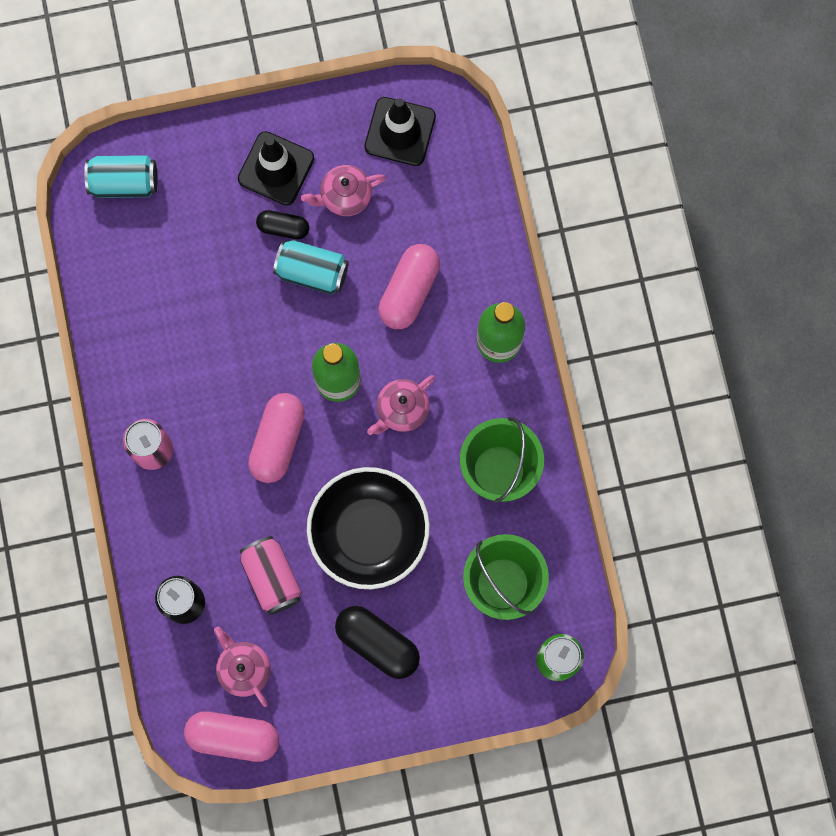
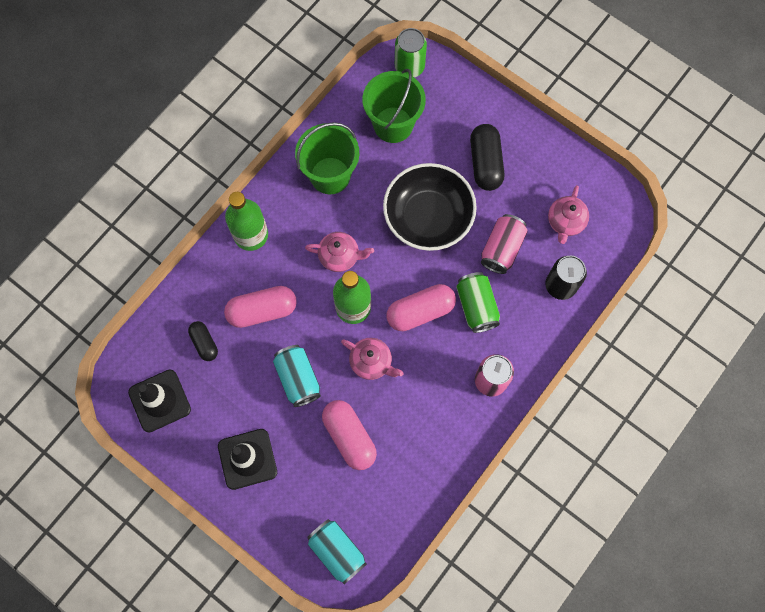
camera: 130 degrees left, 5 degrees down
(233, 736) = (606, 197): pink capsule -> pink capsule (349, 437)
(235, 500) = (476, 306): none -> green can
(283, 228) = (283, 420): black capsule -> black capsule (204, 343)
(345, 196) = (231, 399): pink teapot -> pink teapot (371, 362)

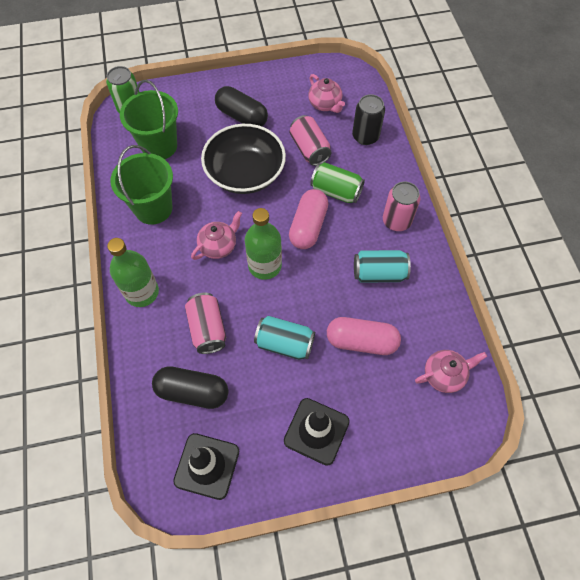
camera: 50 degrees left, 10 degrees down
(204, 343) = (192, 392): black capsule -> black capsule, size x1.68
(262, 310) = (208, 329): pink capsule -> pink can
(337, 551) = (446, 418): turquoise can -> turquoise can (379, 273)
(371, 362) = (317, 284): pink teapot -> pink teapot (444, 375)

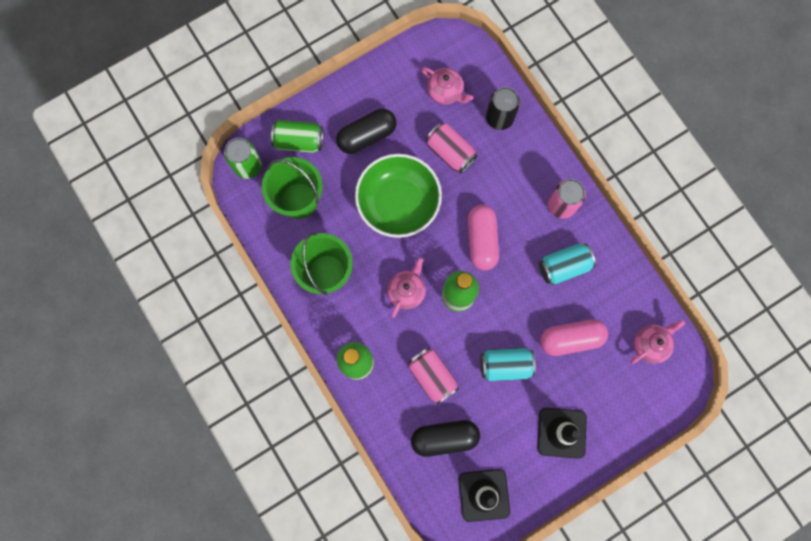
camera: 20 degrees left, 15 degrees up
(242, 116) = (367, 136): black capsule -> black capsule turned 45 degrees counterclockwise
(245, 173) = (398, 202): black bowl -> green bowl
(336, 191) = (493, 192): green can -> green can (299, 141)

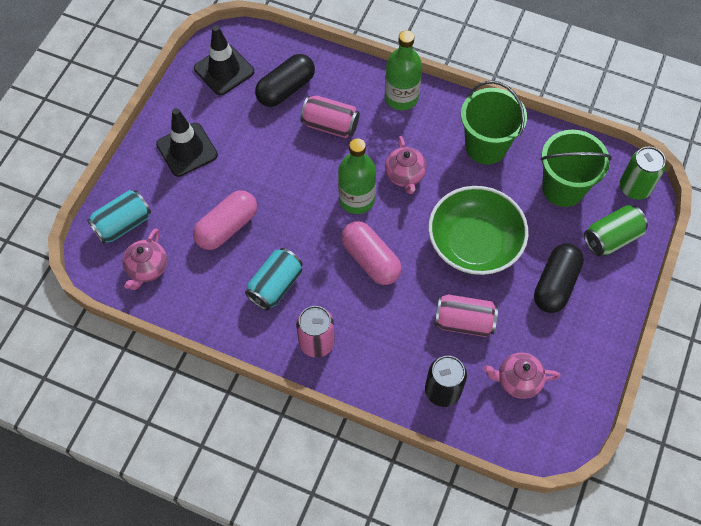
camera: 145 degrees right, 15 degrees down
(505, 365) = (272, 171): turquoise can -> turquoise can (123, 224)

